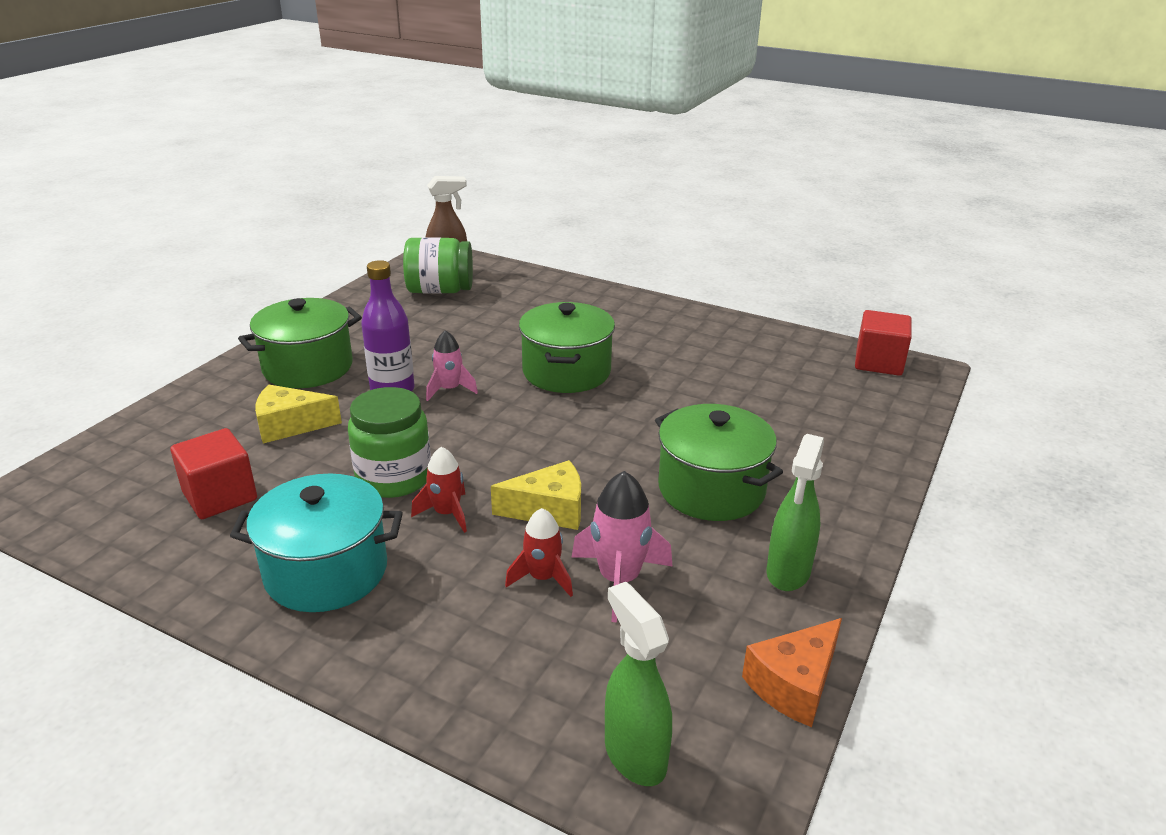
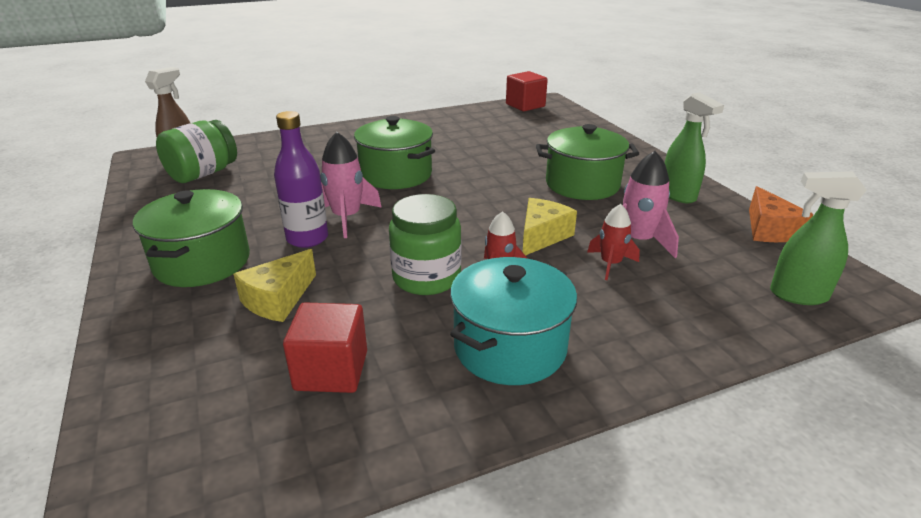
camera: 50 degrees left, 0 degrees up
(449, 389) = (346, 218): pink rocket -> pink rocket, size x1.51

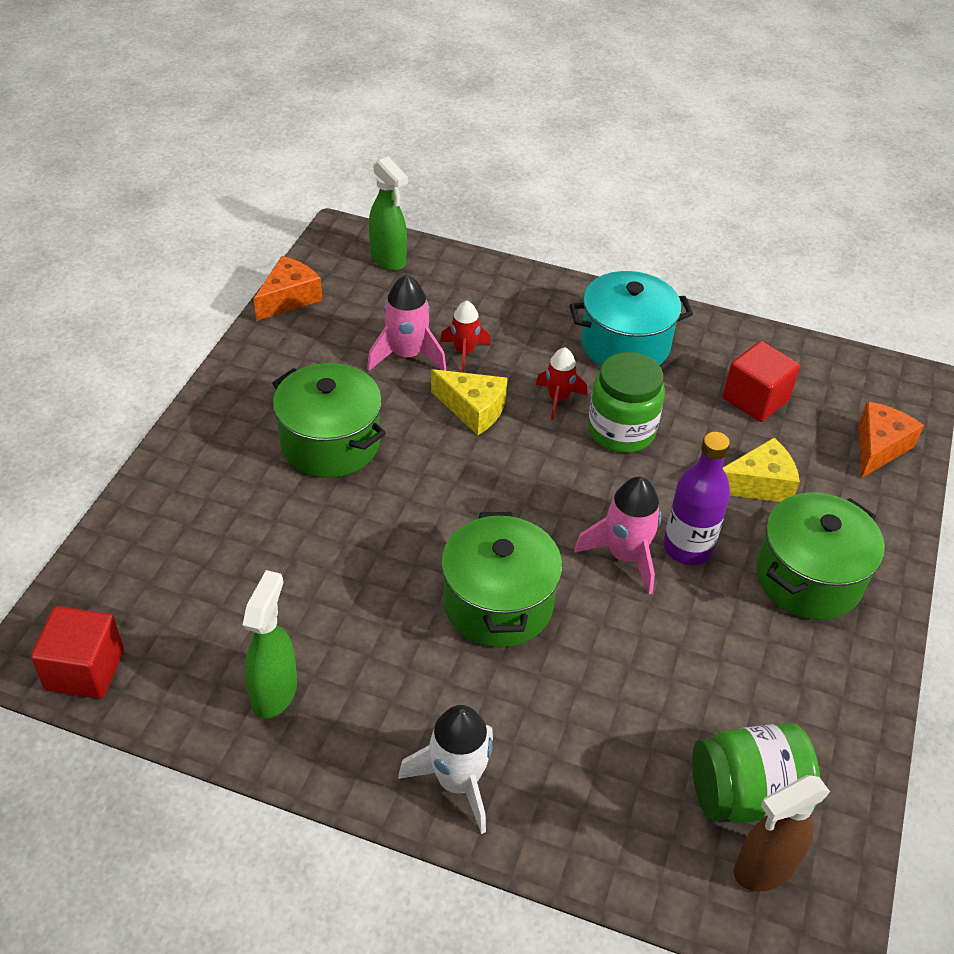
camera: 140 degrees left, 15 degrees up
(160, 397) = (879, 447): none -> orange cheese
(346, 134) = (457, 781): none -> white rocket
(542, 236) = (473, 409): yellow cheese -> yellow cheese turned 135 degrees counterclockwise
(678, 195) = (276, 370): green spray bottle -> green spray bottle (274, 692)

